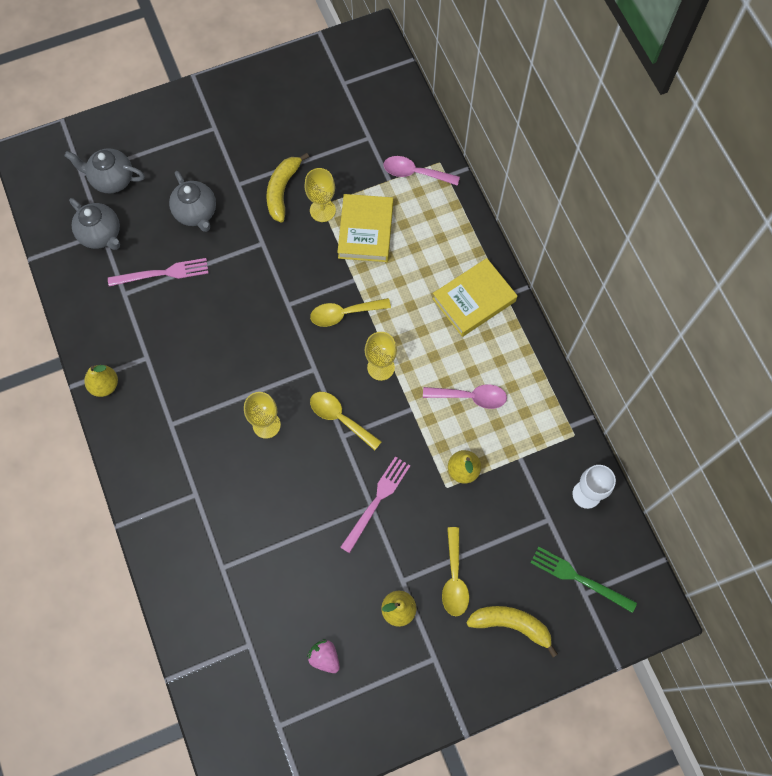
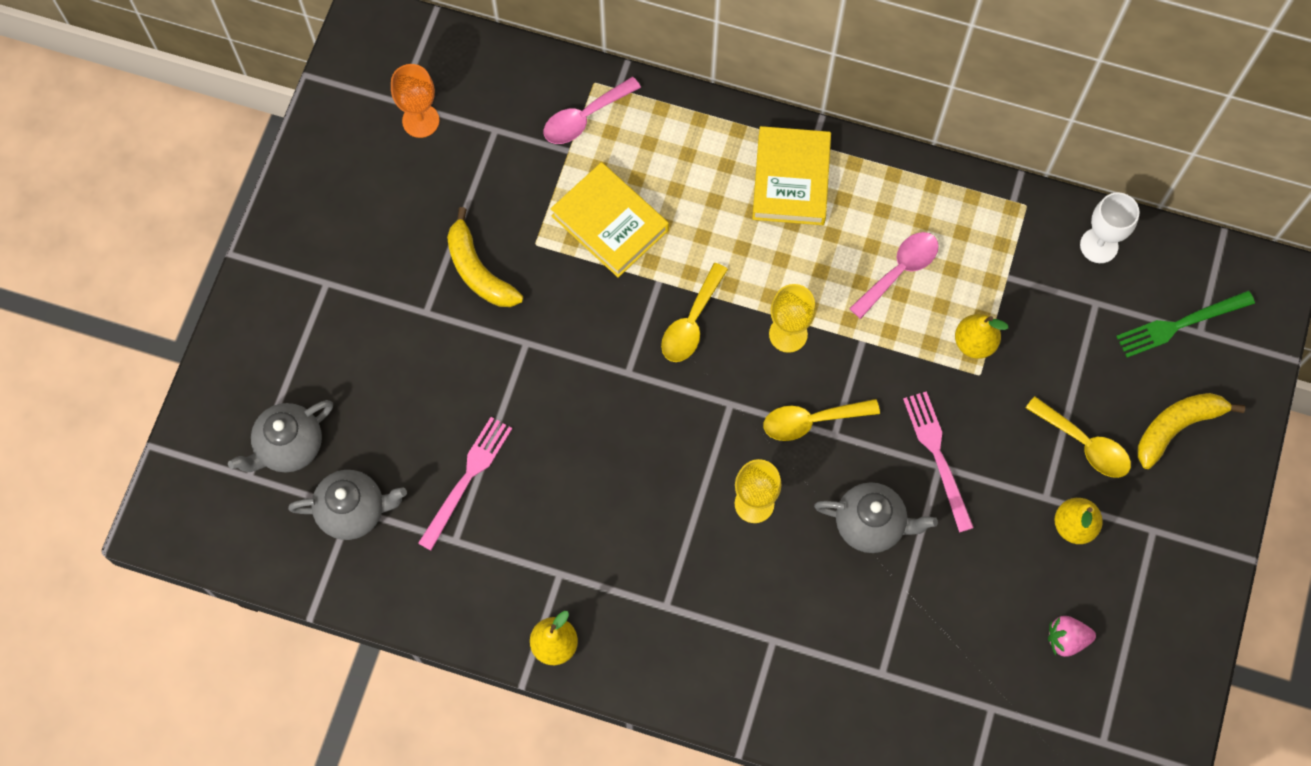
camera: 50 degrees left, 0 degrees up
(196, 213) = (422, 385): grey teapot -> grey teapot (870, 524)
(322, 210) = (543, 248): yellow goblet -> none
(342, 100) = (420, 121): none -> orange goblet

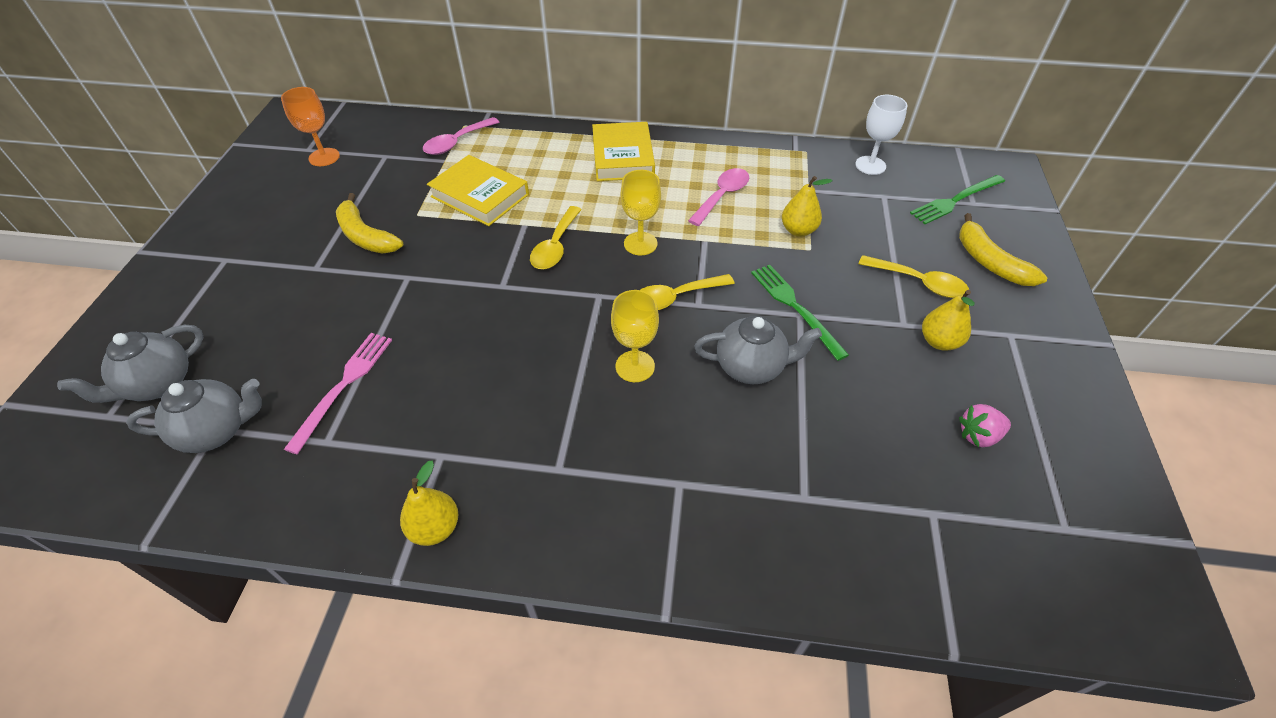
camera: 10 degrees left, 20 degrees down
(937, 456) = (795, 307): pink fork -> green fork
(1177, 427) = (989, 262): yellow banana -> yellow banana turned 75 degrees counterclockwise

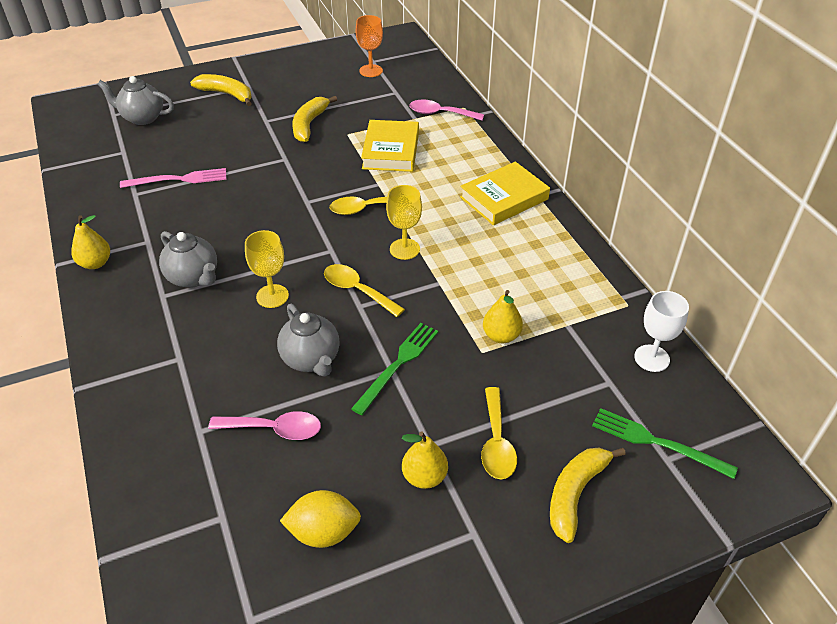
camera: 60 degrees right, 5 degrees down
(215, 284) = (226, 94): none -> yellow banana
(217, 431) = (122, 153): grey teapot -> grey teapot (193, 277)
(722, 196) = (505, 273): pink spoon -> pink spoon (274, 429)
(978, 435) = (323, 532): pink strawberry -> yellow lemon

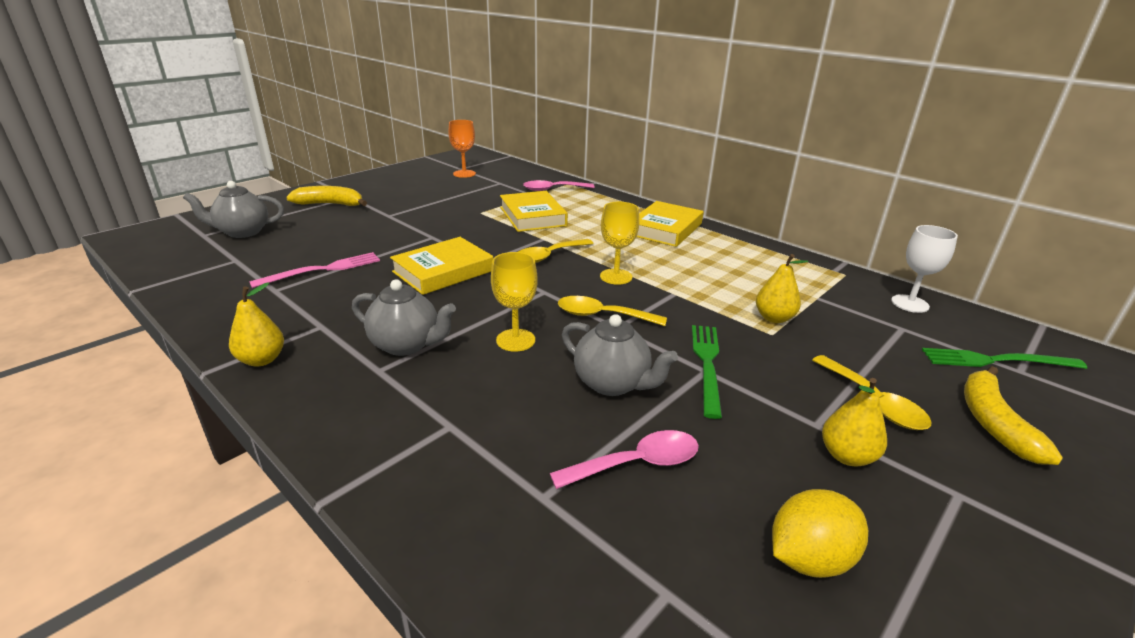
camera: 25 degrees left, 15 degrees down
(267, 205) = (443, 271): none -> yellow book
(309, 124) = (436, 212): yellow banana -> none

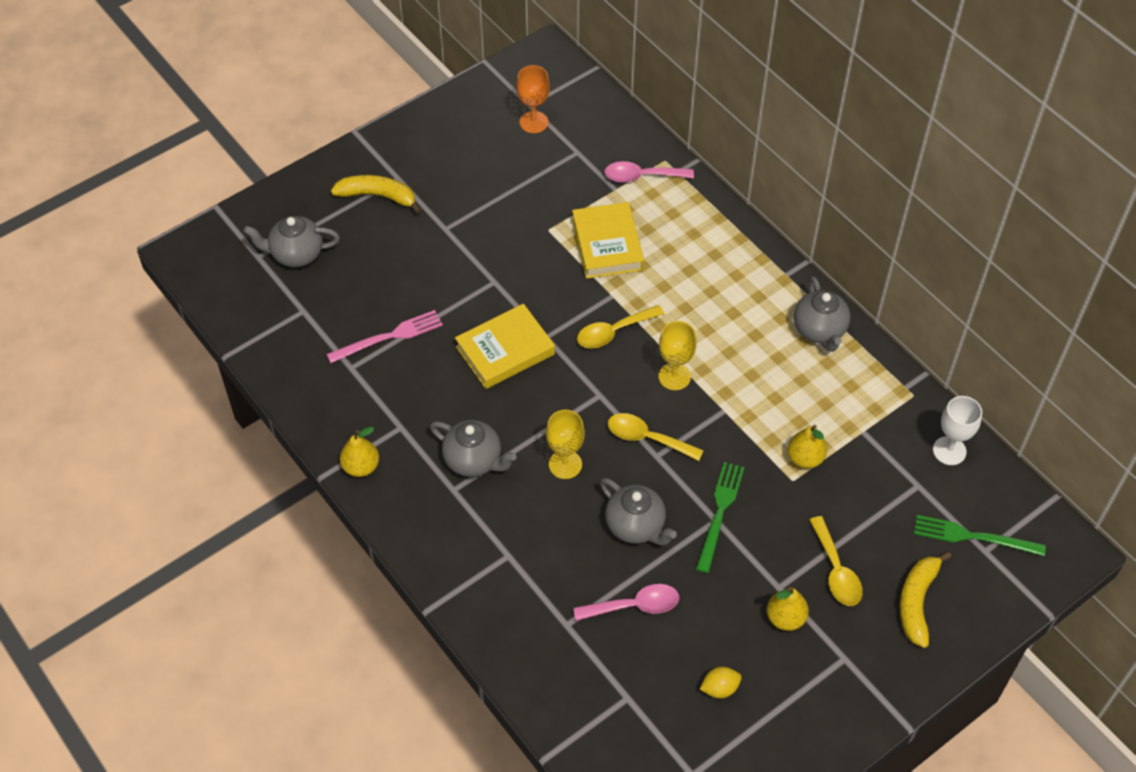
camera: 10 degrees right, 25 degrees up
(665, 229) = (753, 287): yellow book -> none
(735, 246) = (819, 331): none -> grey teapot
(809, 558) = (719, 688): yellow lemon -> yellow lemon, size x0.64

